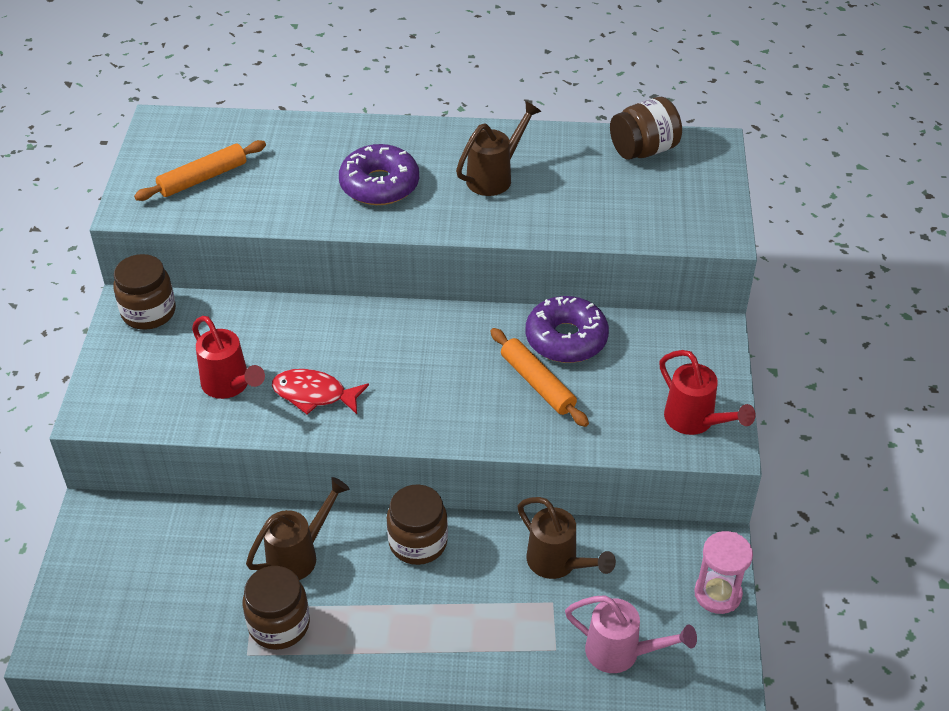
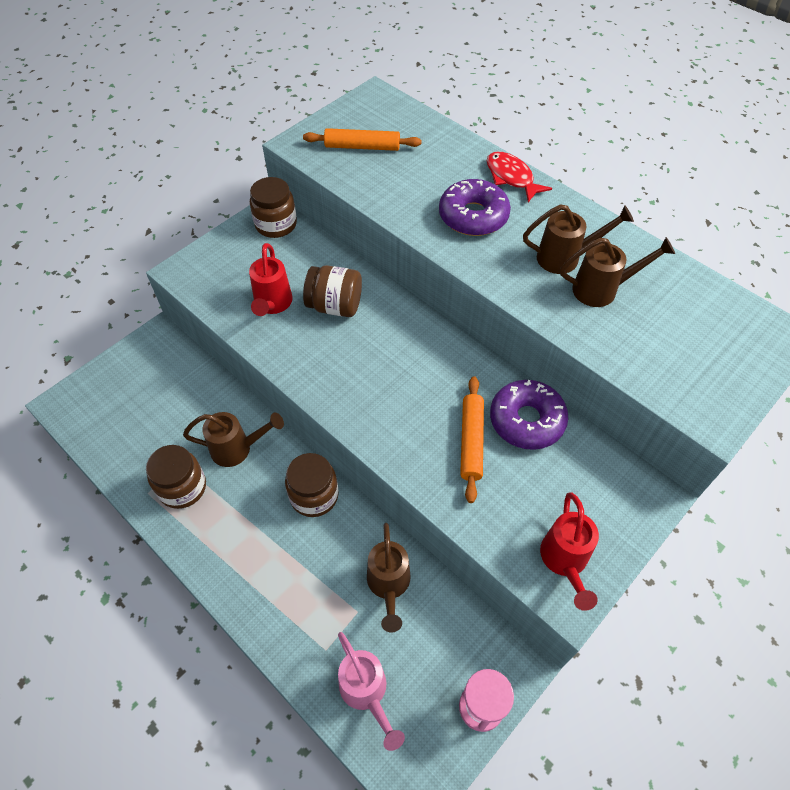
camera: 40 degrees right, 10 degrees up
(314, 394) = (315, 345): red fish -> red fish (511, 177)
(550, 186) = (602, 290): none -> brown watering can
(643, 150) = (713, 304): brown jar -> brown jar (335, 306)

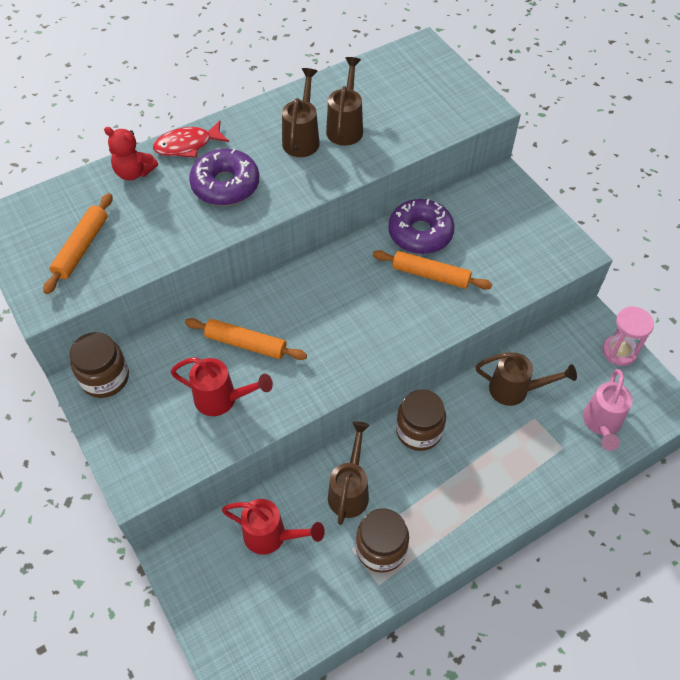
camera: 75 degrees left, 0 degrees up
(335, 306) = (246, 344): brown jar -> orange rolling pin
(367, 693) = (601, 425): pink watering can -> pink watering can turned 120 degrees clockwise
(460, 153) = (134, 172): none -> red teddy bear
(565, 562) = (547, 246): red watering can -> red watering can (272, 536)

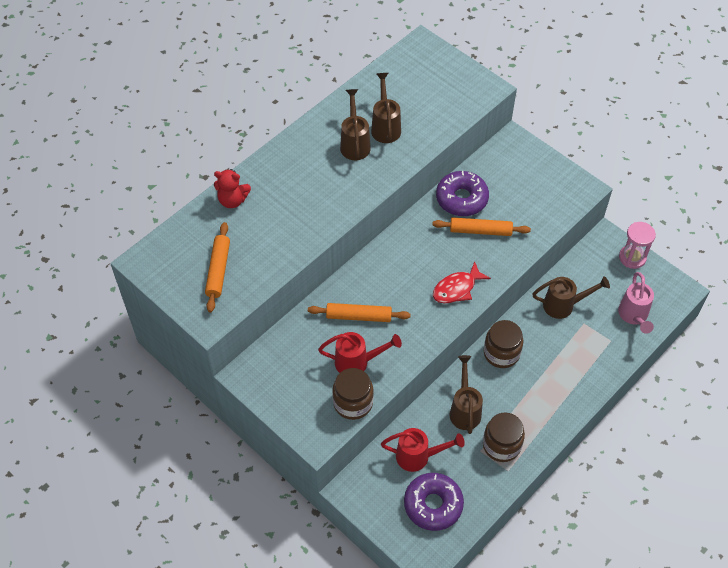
camera: 15 degrees left, 0 degrees up
(105, 378) = (260, 367): brown jar -> brown jar (353, 403)
(187, 145) = (265, 168): red fish -> red fish (457, 288)
(225, 185) = (309, 195): purple donut -> purple donut (433, 505)

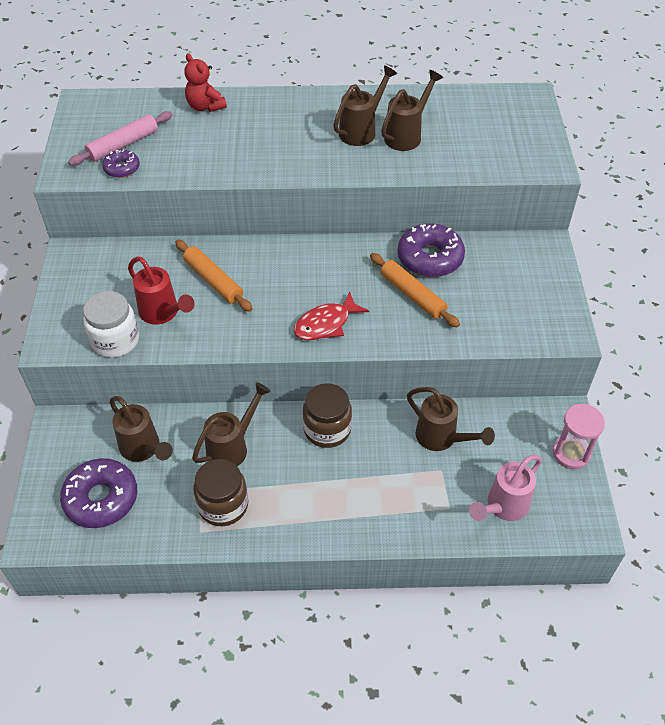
camera: 45 degrees right, 5 degrees down
(218, 270) = (123, 145): orange rolling pin -> pink rolling pin
(242, 287) = (122, 168): none -> purple donut
(353, 403) = (115, 340): brown jar -> white jar
(419, 456) = (143, 449): red watering can -> brown watering can
(457, 288) = (326, 324): red fish -> red fish turned 45 degrees counterclockwise

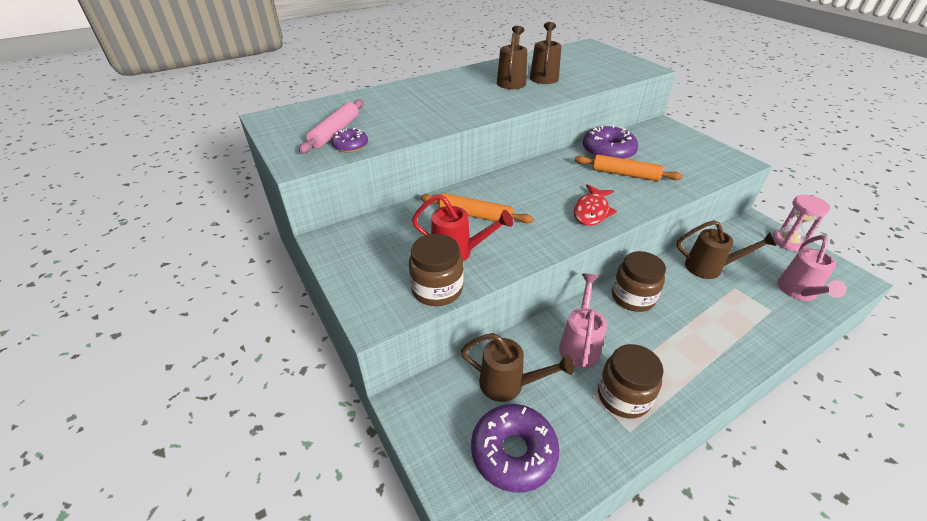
camera: 30 degrees left, 10 degrees down
(115, 340) = (437, 289): white jar -> brown jar
(205, 106) = (380, 96): red teddy bear -> none
(232, 446) = (579, 344): brown watering can -> pink watering can

